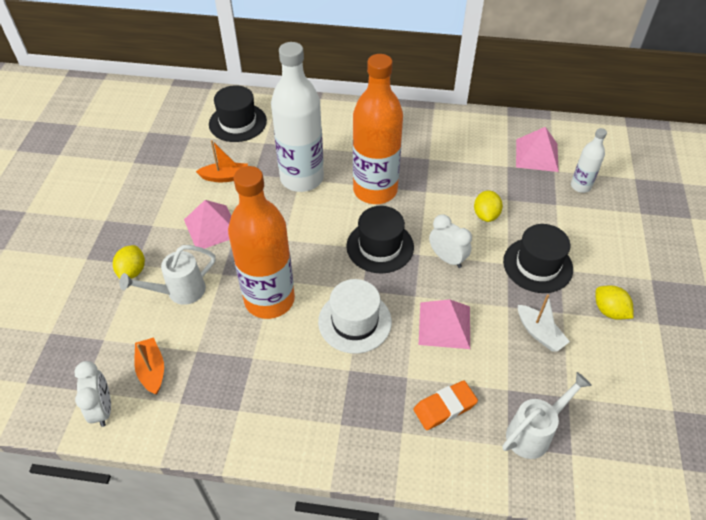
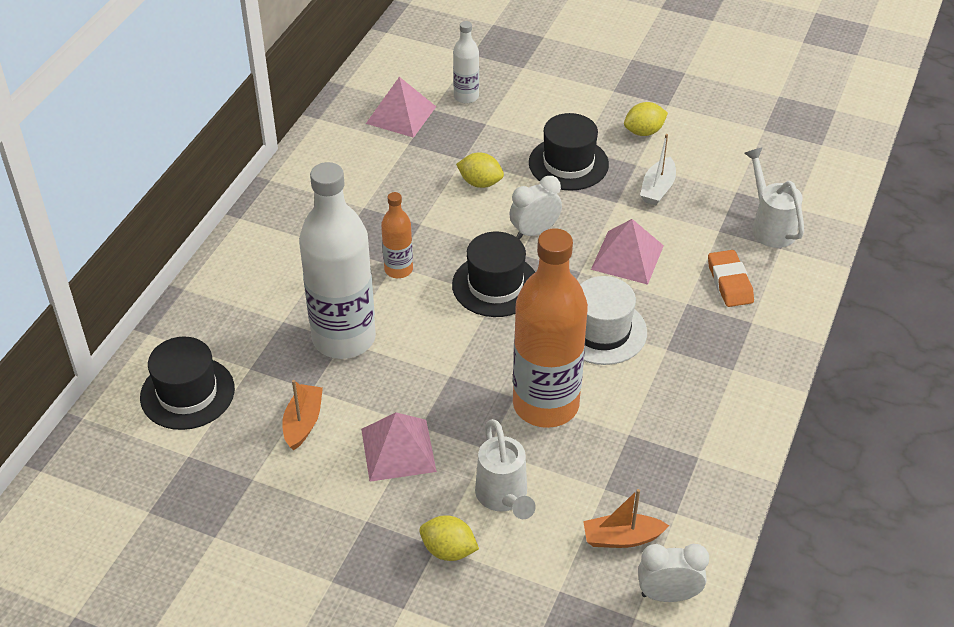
camera: 75 degrees left, 5 degrees down
(375, 190) = (398, 269): orange bottle -> orange bottle, size x0.47
(539, 333) = (657, 189): white boat -> white boat turned 135 degrees clockwise

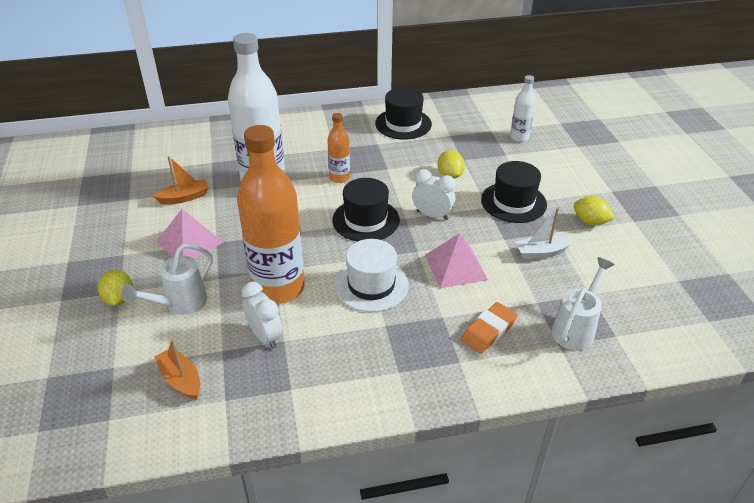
camera: 55 degrees right, 5 degrees down
(187, 393) = (176, 151): black hat -> black hat (403, 124)
(401, 115) = (471, 122): pink pyramid -> none
(668, 595) = (141, 429): white clock -> white clock (265, 336)

